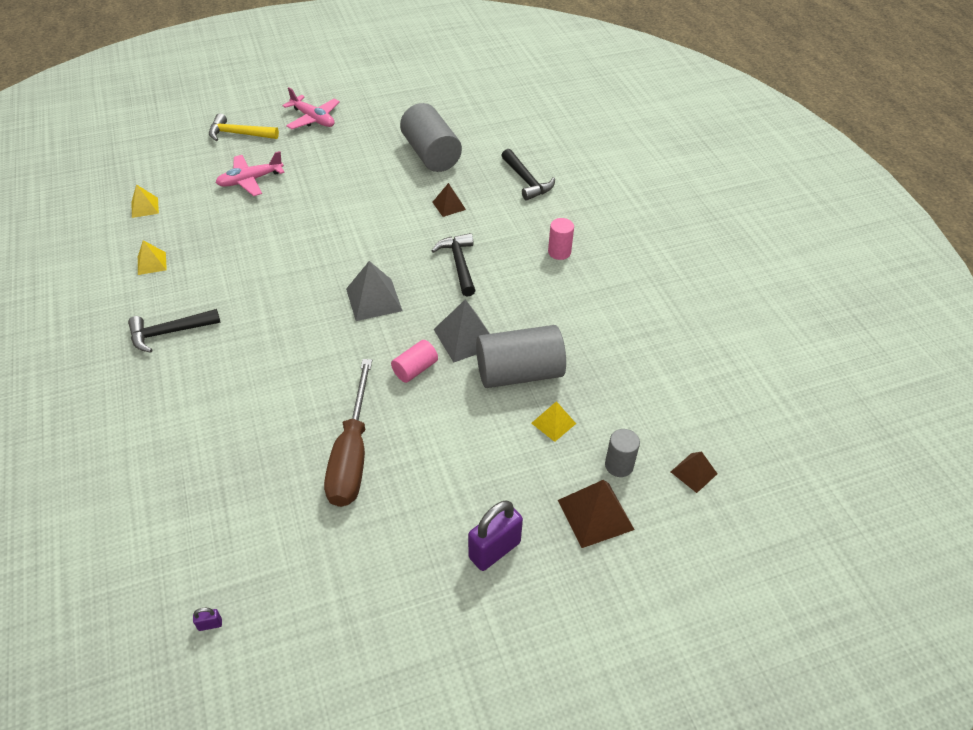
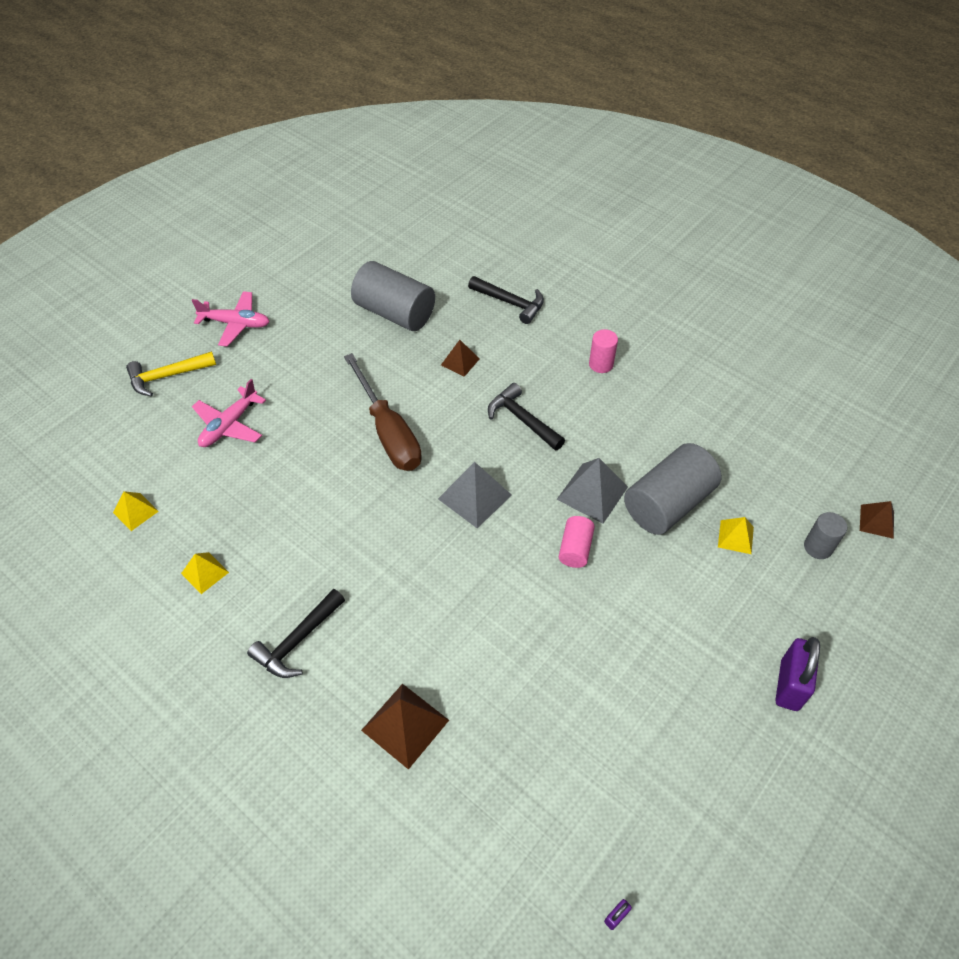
camera: 30 degrees left, 5 degrees up
(352, 455) = (593, 667): brown screwdriver -> brown screwdriver (388, 432)
(595, 514) = (837, 603): brown pyramid -> brown pyramid (405, 725)

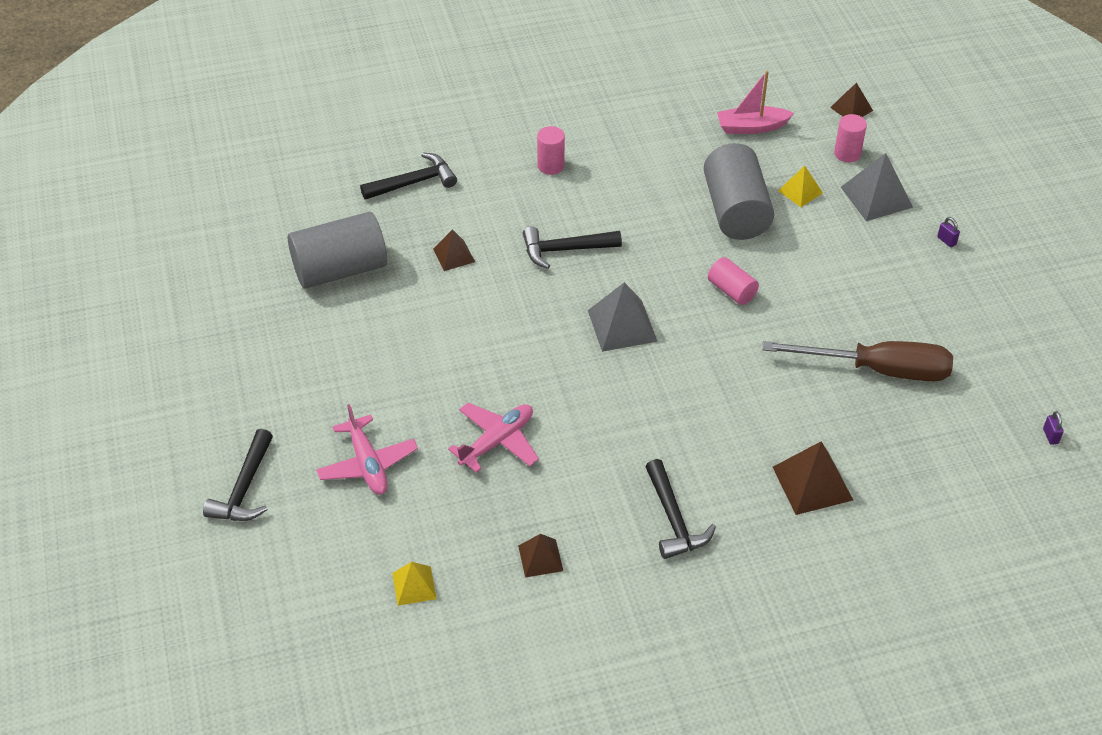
camera: 55 degrees left, 5 degrees down
(167, 376) = (244, 489): yellow hammer -> black hammer
(205, 572) = (540, 558): yellow pyramid -> brown pyramid
(235, 324) = (223, 399): pink plane -> pink plane (497, 441)
(388, 432) = (492, 348): brown screwdriver -> brown screwdriver (878, 370)
(592, 493) = (685, 249): grey pyramid -> grey pyramid (876, 197)
(775, 463) = (751, 127): none -> pink boat
(789, 685) = (946, 241): purple padlock -> purple padlock, size x0.41
(818, 547) = (847, 153): grey cylinder -> pink cylinder

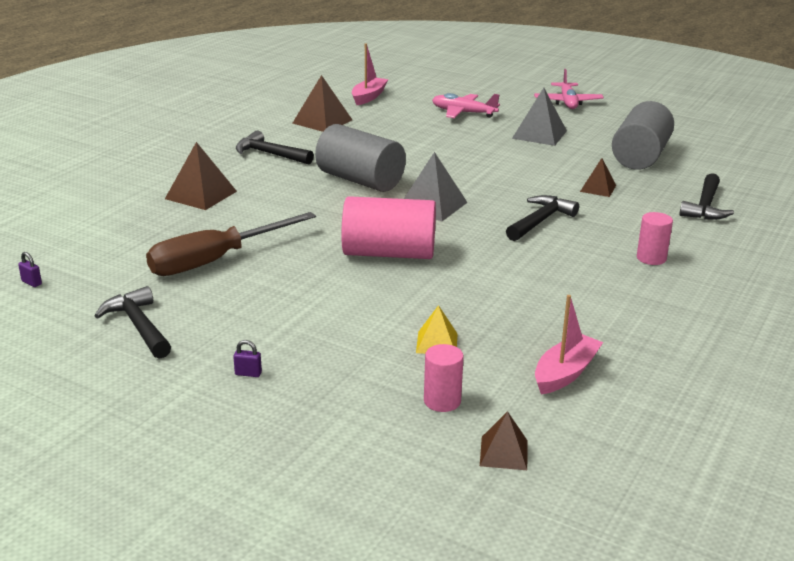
camera: 135 degrees right, 20 degrees down
(244, 489) = (500, 89): black hammer -> black hammer (138, 326)
(414, 585) = (368, 97): yellow pyramid -> pink boat
(497, 441) = (415, 141): pink plane -> pink plane (567, 102)
(540, 558) = (322, 121): brown pyramid -> brown pyramid, size x1.65
(731, 290) = (389, 253): pink cylinder -> pink cylinder, size x1.97
(735, 211) = (466, 301): grey cylinder -> grey cylinder (360, 180)
(876, 197) = (361, 376): grey pyramid -> grey pyramid (539, 134)

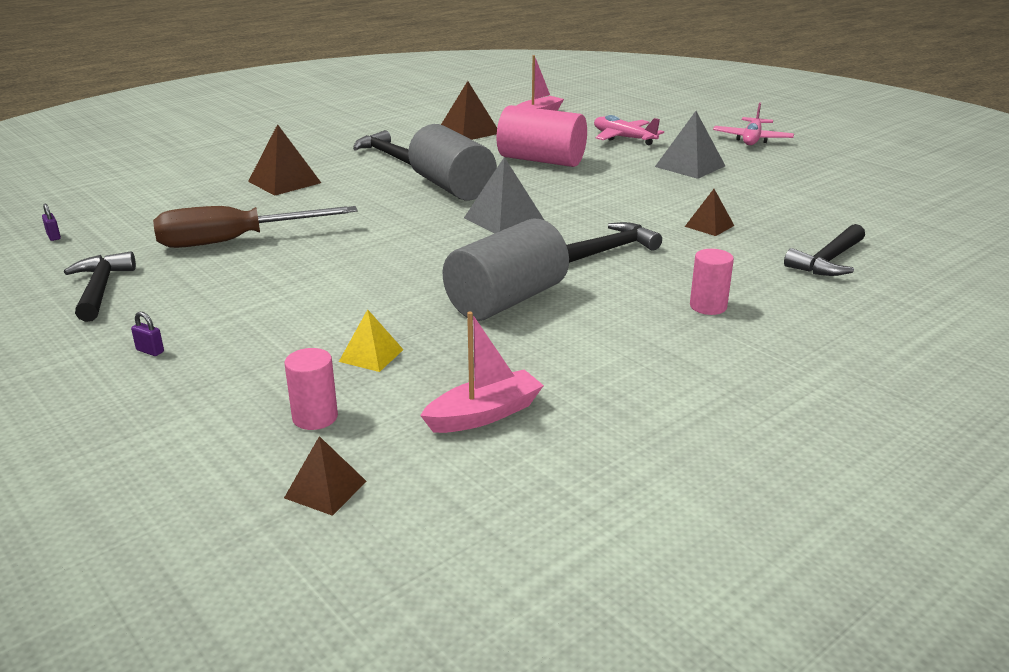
camera: 20 degrees right, 0 degrees up
(389, 253) = (411, 258): pink cylinder -> pink cylinder (541, 160)
(640, 156) = (791, 200): grey cylinder -> grey cylinder (506, 300)

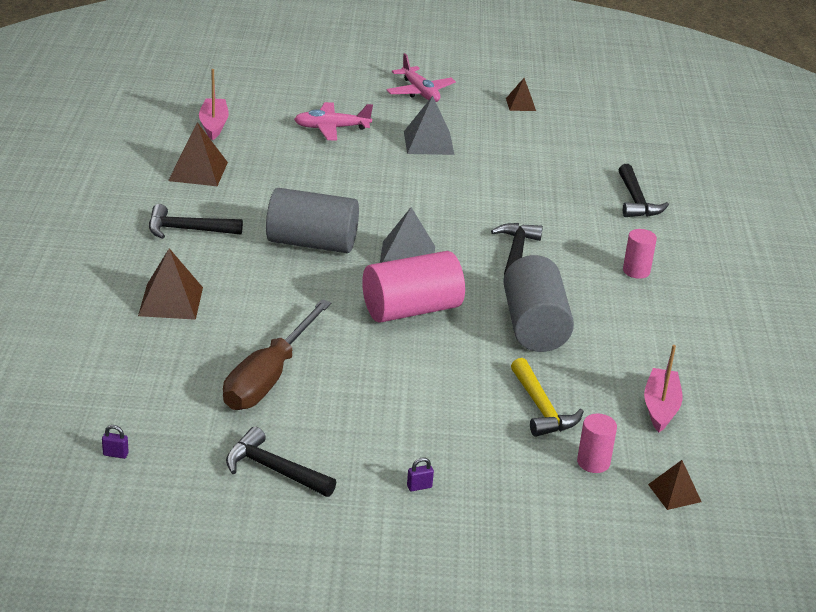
camera: 50 degrees left, 5 degrees up
(371, 355) = (542, 408): yellow pyramid -> yellow hammer
(541, 160) = (319, 182): pink cylinder -> pink cylinder (411, 310)
(709, 226) = (534, 200): brown pyramid -> brown pyramid (520, 104)

